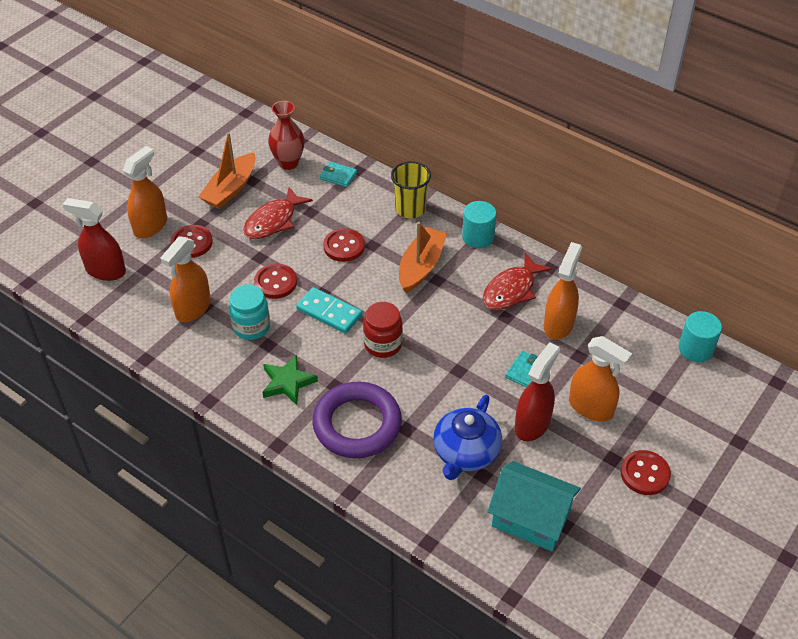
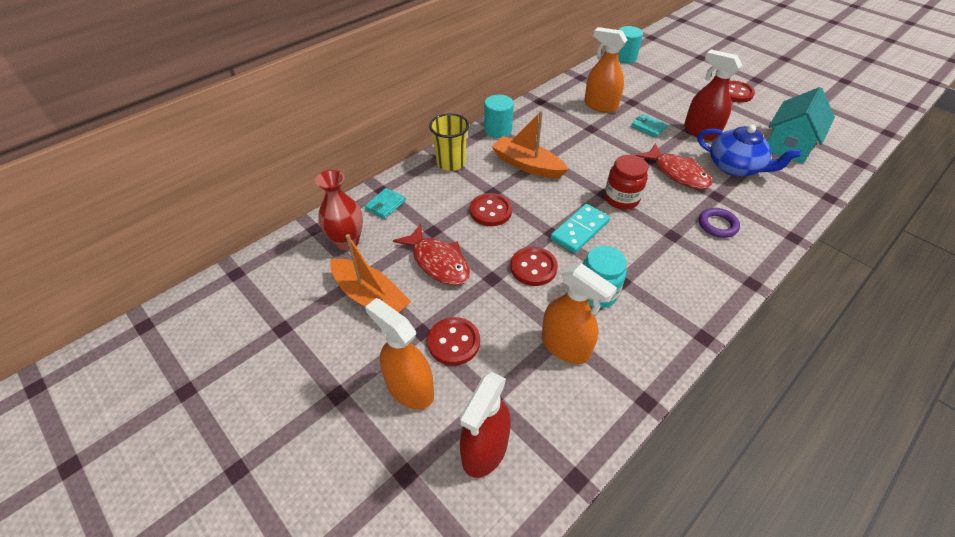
camera: 80 degrees left, 0 degrees up
(287, 382) = (672, 269): green star -> none
(357, 424) = (717, 225): purple ring -> purple ring, size x0.48
(512, 290) = (562, 121): red fish -> red fish (677, 173)
(591, 408) = (681, 104): orange spray bottle -> none

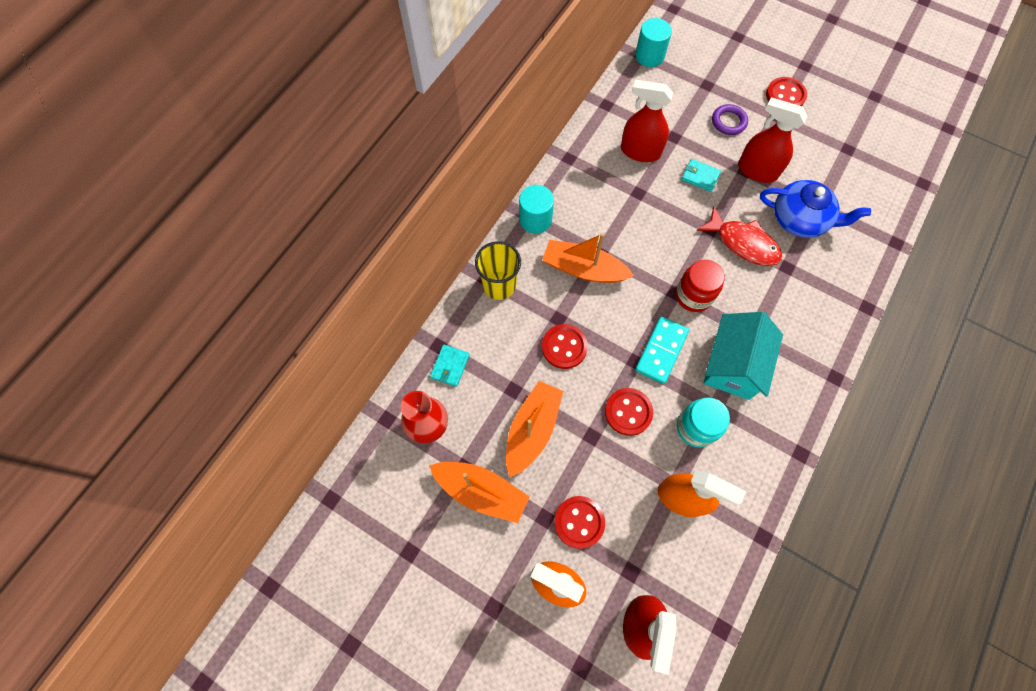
camera: 15 degrees left, 20 degrees up
(438, 262) = (532, 430): red fish -> orange boat
(600, 105) = (640, 151): orange spray bottle -> red spray bottle
(717, 225) = (793, 309): purple ring -> purple ring (728, 122)
(789, 144) = (850, 171): turquoise house -> turquoise house (733, 365)

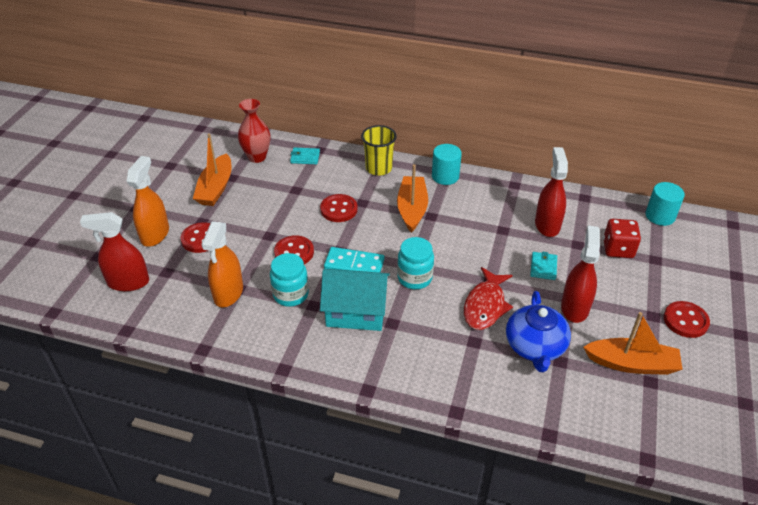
camera: 75 degrees right, 25 degrees down
(532, 430) = (267, 204): orange boat -> orange boat (632, 364)
(687, 107) = (618, 249): none -> red dice
(693, 296) = (414, 278): red jar -> turquoise jar
(728, 122) = (620, 280): purple ring -> none

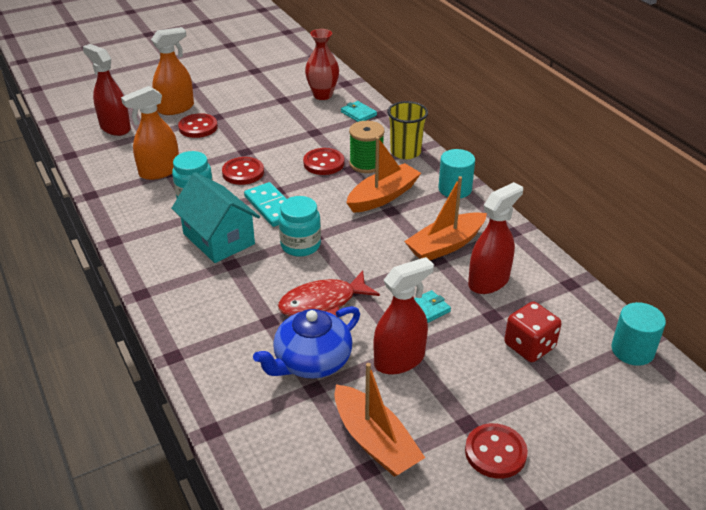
camera: 45 degrees right, 5 degrees down
(216, 188) = (260, 100): orange boat -> orange boat (445, 245)
(367, 192) = (366, 164): none -> green spool

